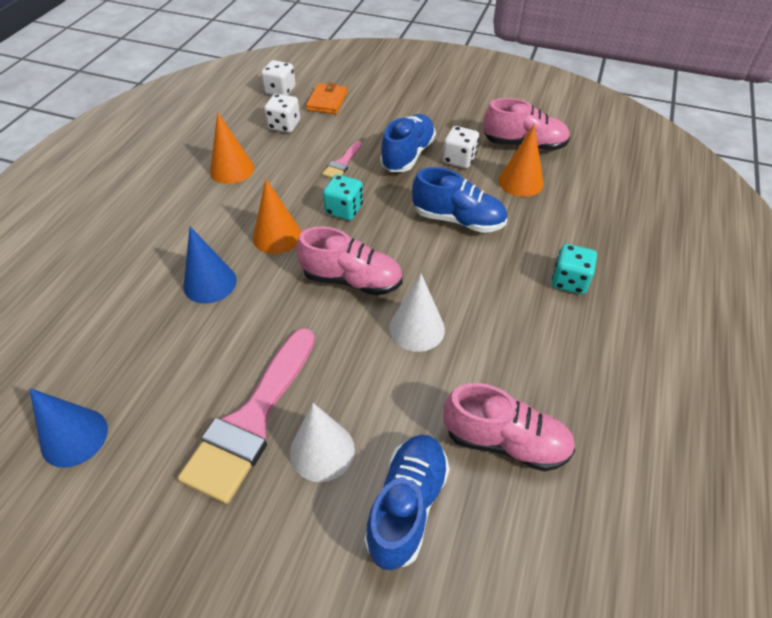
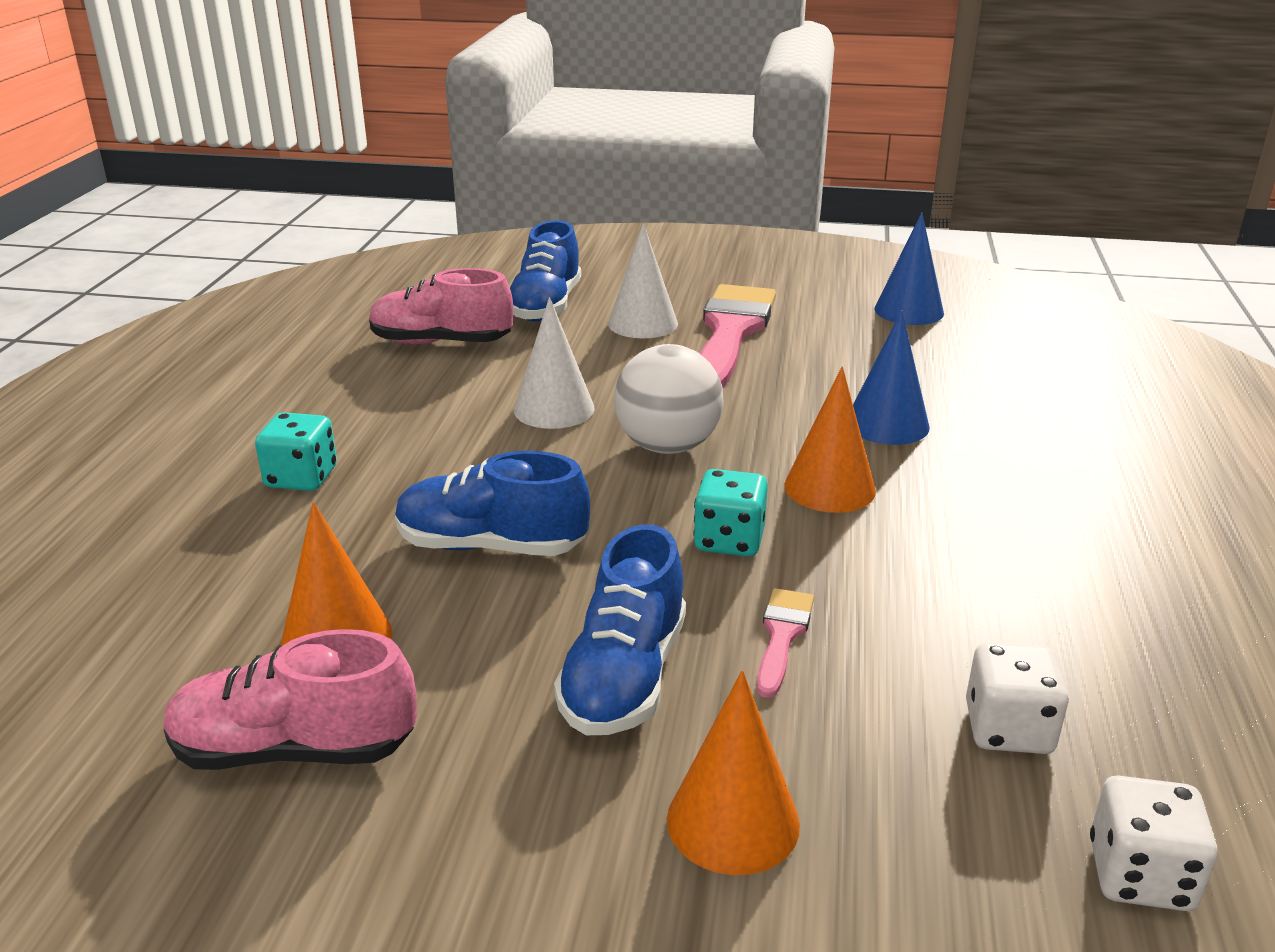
camera: 170 degrees right, 20 degrees down
(232, 169) = (1027, 592): orange cone -> orange cone (733, 821)
(327, 101) = (945, 845): orange wallet -> none
(352, 280) = (668, 446): pink shoe -> white ball
(459, 159) = (487, 680): white dice -> none

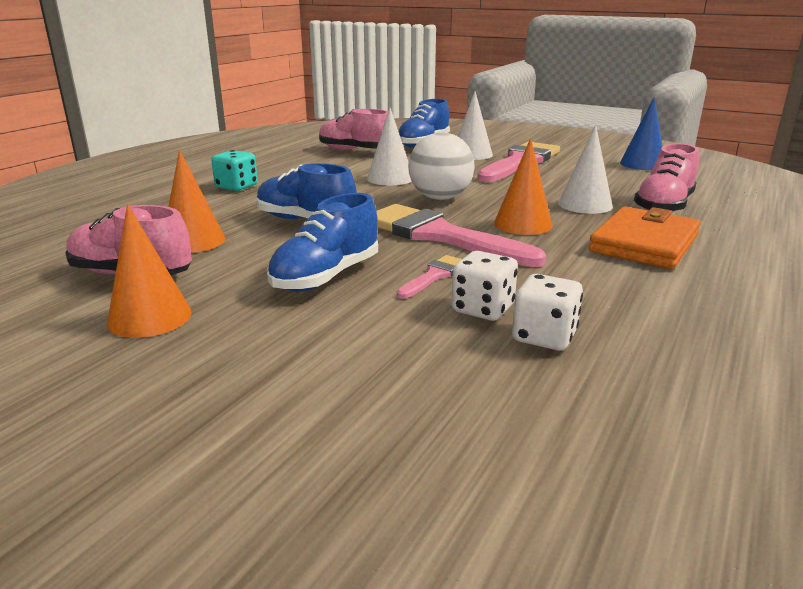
camera: 20 degrees right, 5 degrees down
(729, 540) = (440, 236): turquoise dice -> pink brush
(733, 821) = (329, 342): orange cone -> orange cone (150, 317)
(887, 424) = (585, 204): blue cone -> white cone
(994, 409) = (664, 207): none -> pink shoe
(1016, 499) = (644, 243): none -> orange wallet
(1140, 875) = (577, 419): white dice -> white dice (483, 309)

